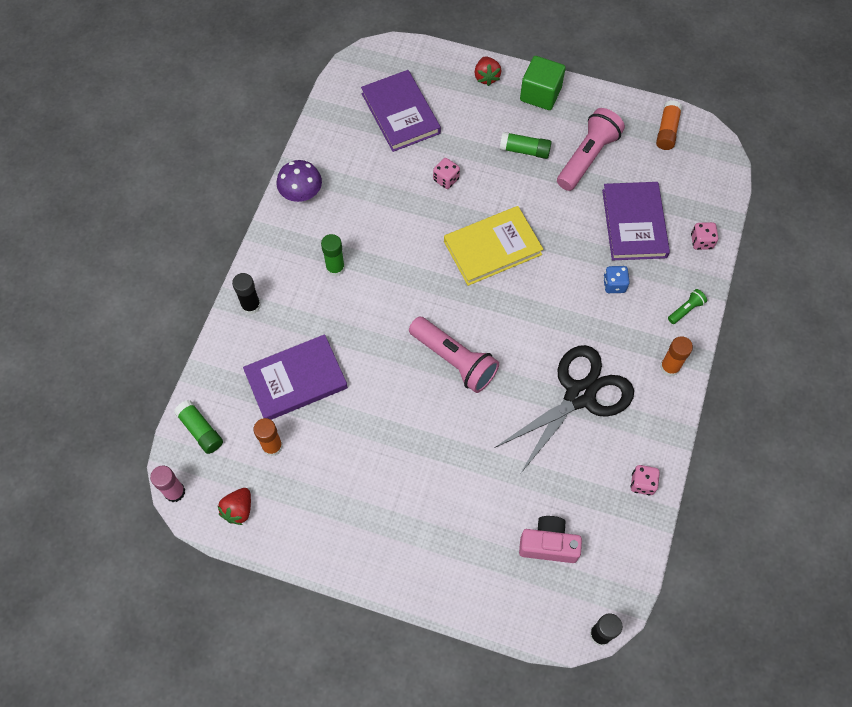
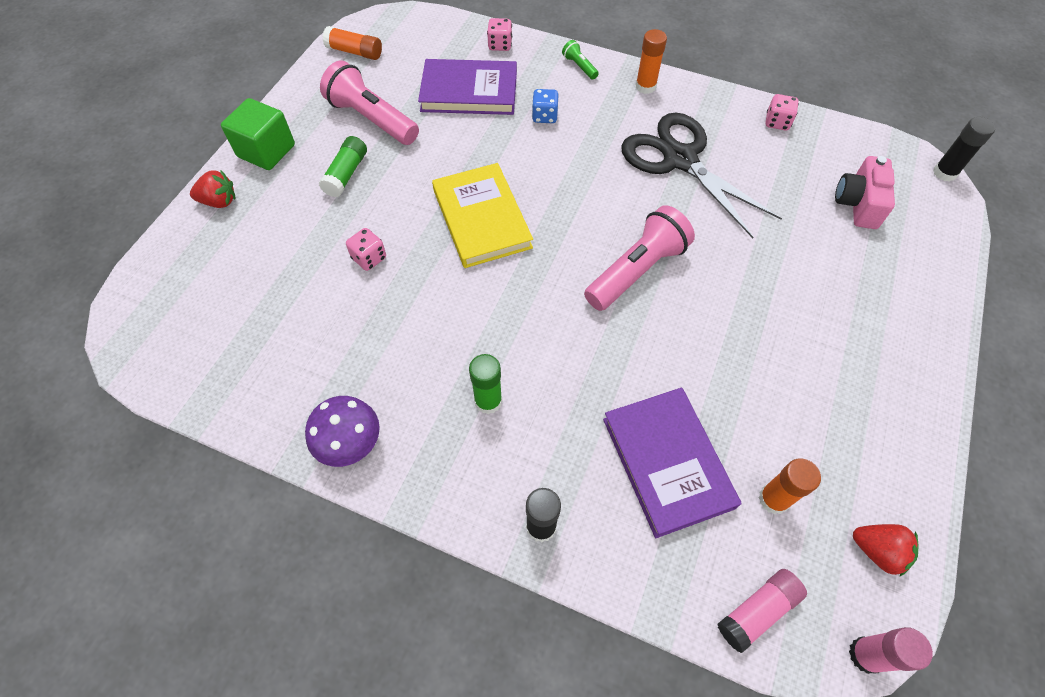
camera: 85 degrees left, 5 degrees down
(200, 430) = (757, 611): green glue stick -> pink glue stick
(400, 113) = (244, 302): purple book -> none

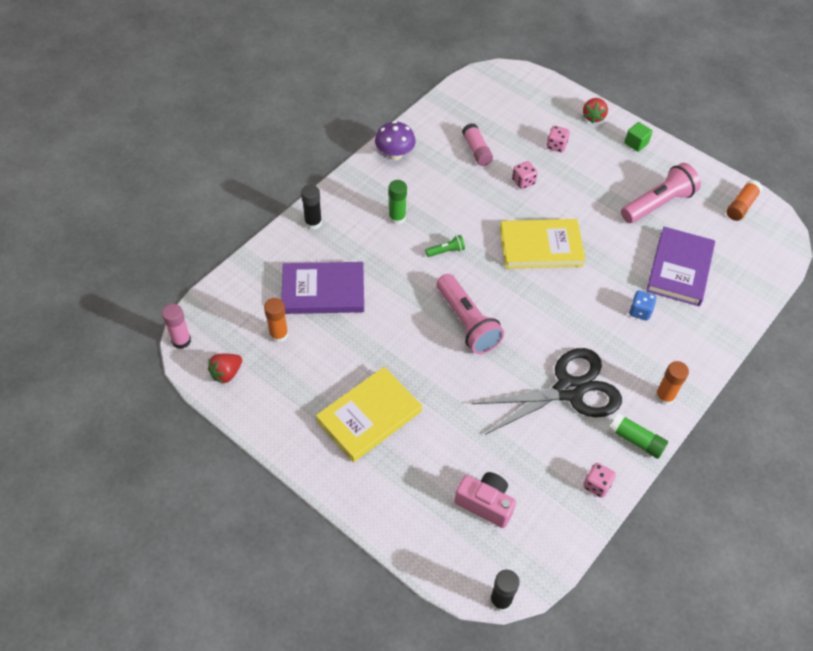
camera: 105 degrees right, 5 degrees down
(266, 151) = (636, 143): green cube -> green cube, size x0.58
(346, 174) = (603, 181): green glue stick -> green glue stick (636, 440)
(500, 45) = (738, 304): pink dice -> pink dice (556, 146)
(579, 66) = (700, 354): green flashlight -> green flashlight (446, 251)
(757, 611) = (226, 301): pink glue stick -> pink glue stick (476, 150)
(828, 340) = (369, 416): none -> yellow book

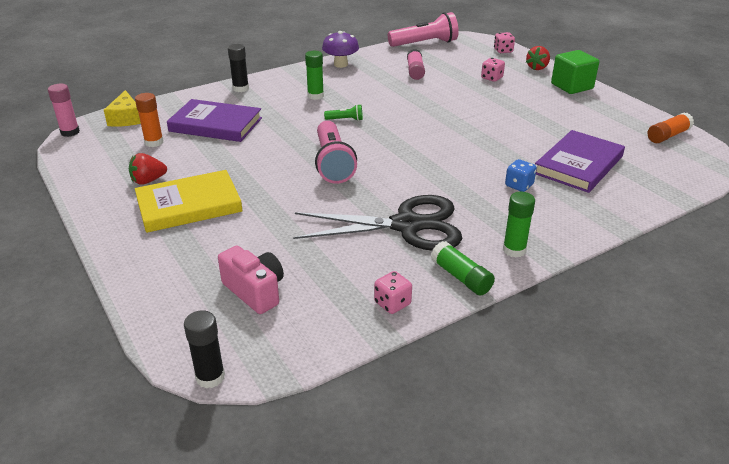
camera: 20 degrees right, 20 degrees down
(225, 303) = (126, 118): none -> yellow cheese
(226, 373) = (87, 156): red strawberry -> red strawberry (148, 181)
(523, 182) = (447, 92): pink dice -> pink dice (503, 51)
(541, 246) = (439, 130): yellow book -> none
(636, 143) = (572, 86): green cube -> green cube, size x1.71
(658, 204) = (576, 122): pink flashlight -> pink flashlight (425, 43)
(664, 396) = (514, 250): orange glue stick -> green glue stick

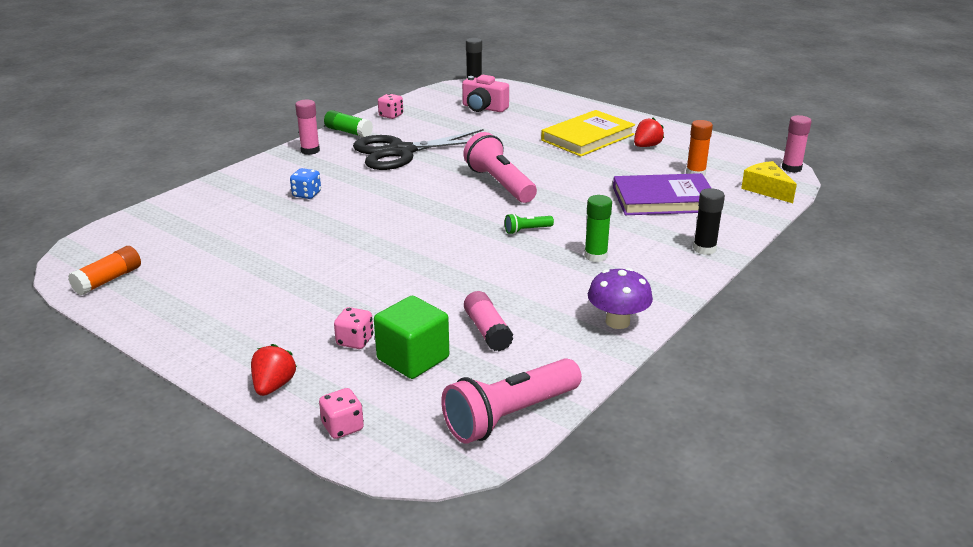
camera: 160 degrees right, 5 degrees down
(514, 250) = (310, 151): green glue stick -> pink glue stick
(572, 86) = (218, 349): green cube -> green cube (413, 358)
(578, 165) = (240, 224): purple book -> none

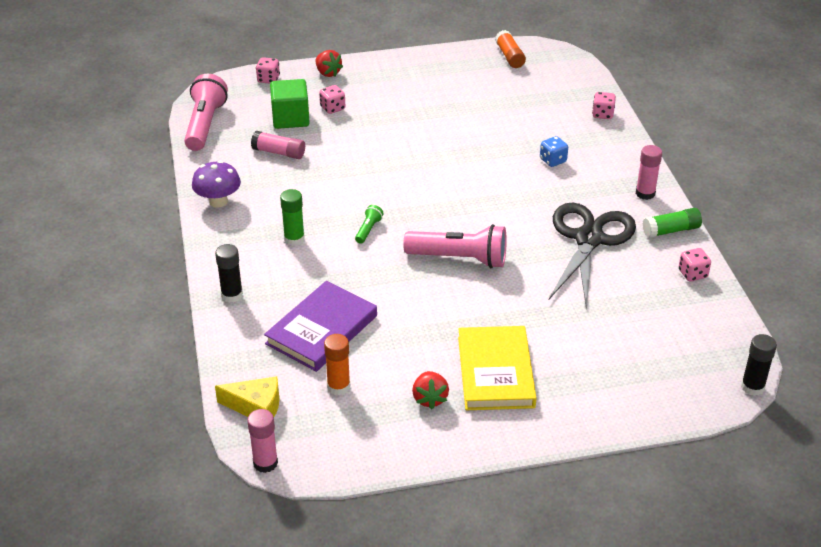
camera: 130 degrees right, 10 degrees up
(195, 198) = (602, 114): none -> pink dice
(483, 108) = (653, 346): pink camera -> none

